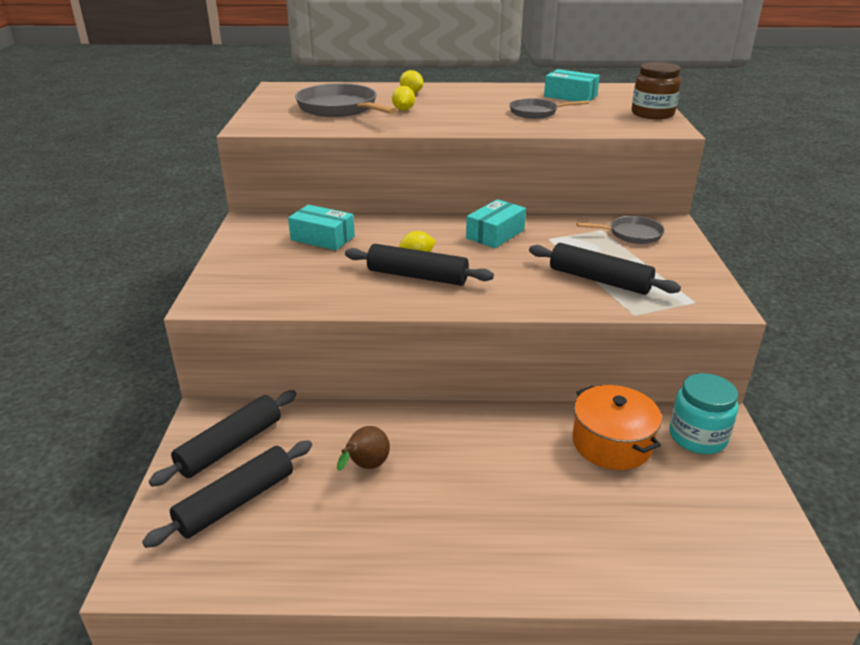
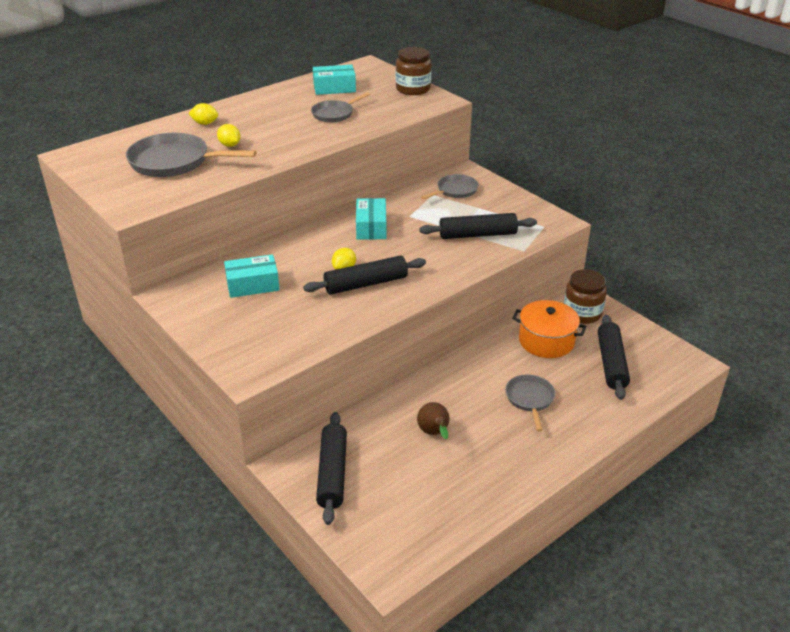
camera: 40 degrees left, 5 degrees up
(236, 501) = (386, 501): black rolling pin -> black rolling pin (611, 363)
(512, 493) = (530, 399): none -> grey pan
(697, 437) = (582, 313): turquoise jar -> brown jar

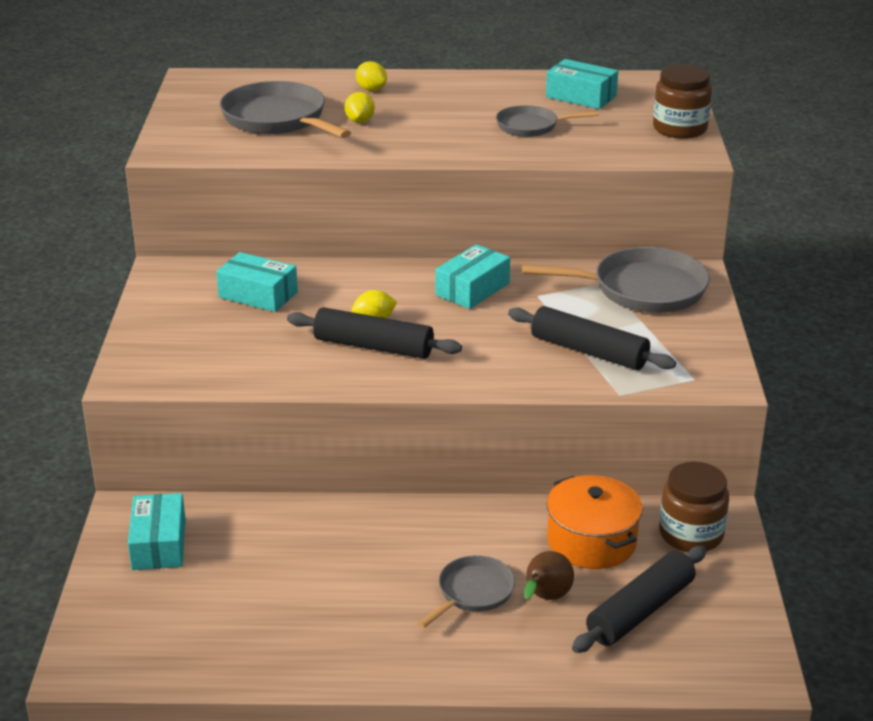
camera: 40 degrees right, 5 degrees down
(332, 473) = (159, 544): black rolling pin -> turquoise box
(434, 433) = (312, 566): brown pear -> brown pear (545, 598)
(455, 190) = (642, 289): grey pan -> grey pan, size x1.73

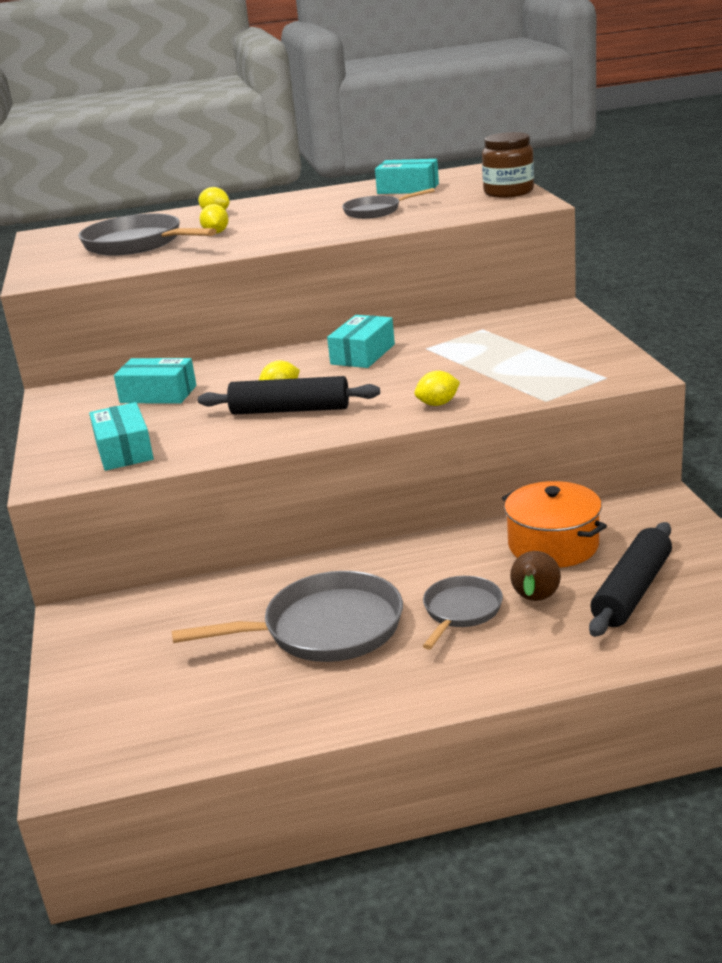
camera: 10 degrees left, 5 degrees down
(159, 544) = (119, 638): turquoise box -> turquoise box (124, 450)
(515, 373) = (438, 404): none -> yellow lemon
(589, 351) = (497, 376): black rolling pin -> none
(642, 289) = (518, 327): grey pan -> grey pan (325, 629)
(691, 534) = (642, 520): brown jar -> none

